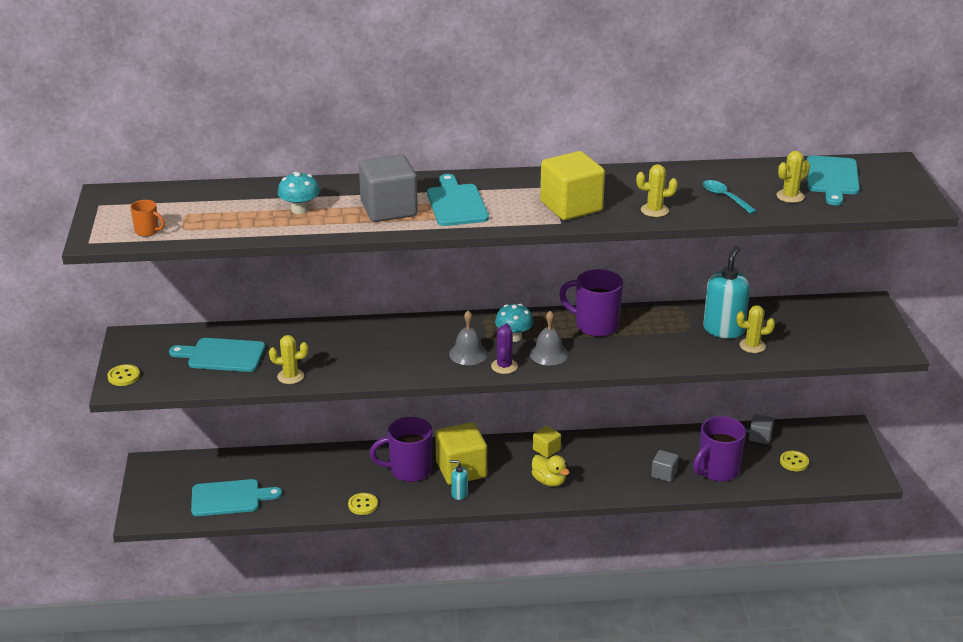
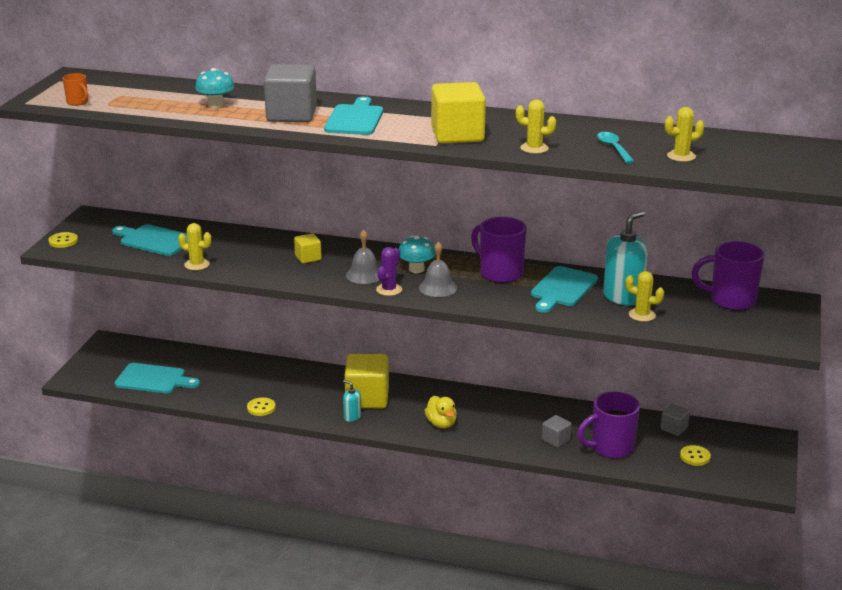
camera: 20 degrees right, 5 degrees down
(409, 470) = (320, 389): purple mug -> purple mug (731, 300)
(546, 450) = (456, 398): yellow cube -> yellow cube (308, 258)
(832, 178) = (739, 149): turquoise cutting board -> turquoise cutting board (562, 289)

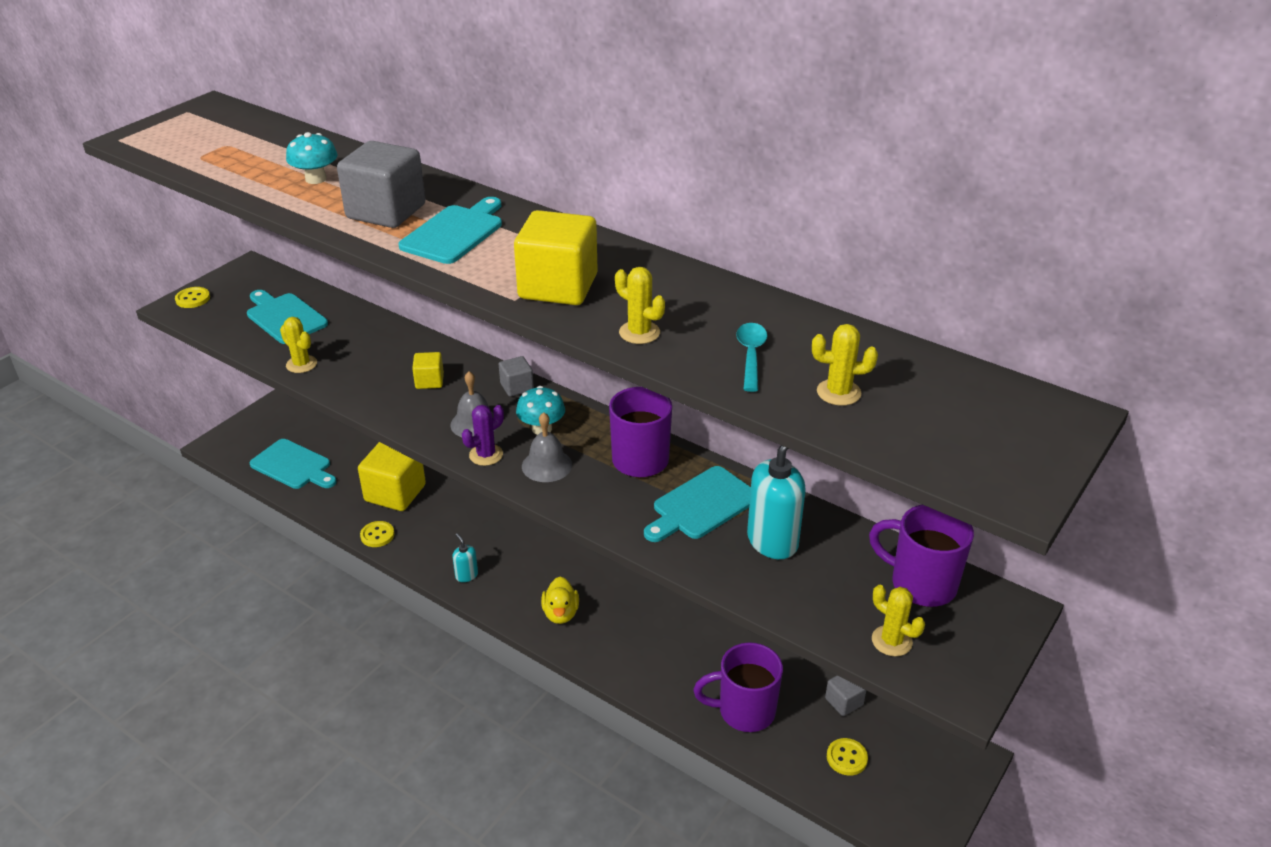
camera: 20 degrees right, 10 degrees up
(78, 102) = (172, 148): orange mug -> none
(367, 398) = (499, 551): yellow cube -> yellow cube (395, 493)
(556, 440) = (682, 678): grey cube -> grey cube (517, 387)
(642, 315) = (778, 580): yellow cactus -> yellow cactus (891, 641)

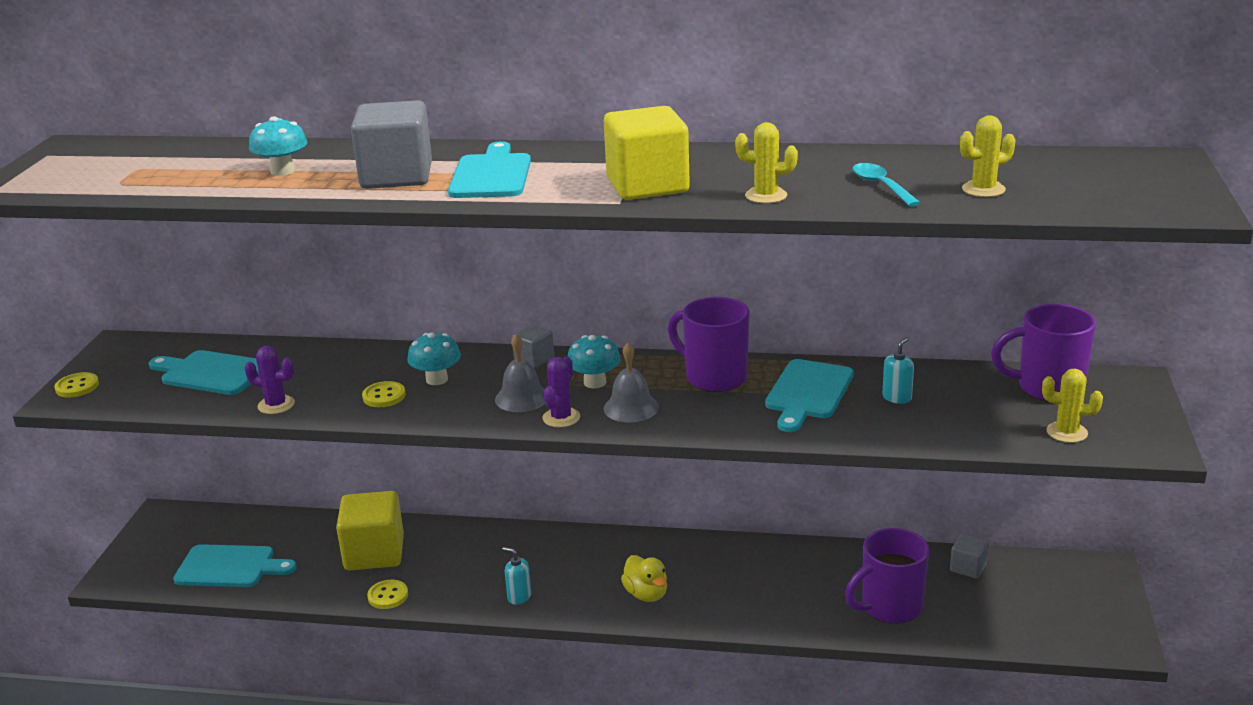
camera: 25 degrees left, 10 degrees down
(301, 364) = (276, 405): yellow cactus -> purple cactus
(429, 381) = (437, 379): yellow cube -> turquoise mushroom
(773, 541) = (897, 398): turquoise soap dispenser -> turquoise soap dispenser, size x0.49
(846, 758) = (1008, 608): yellow button -> yellow button (384, 396)

